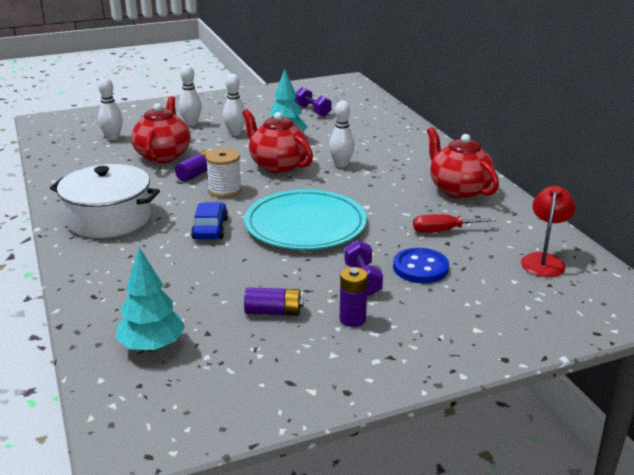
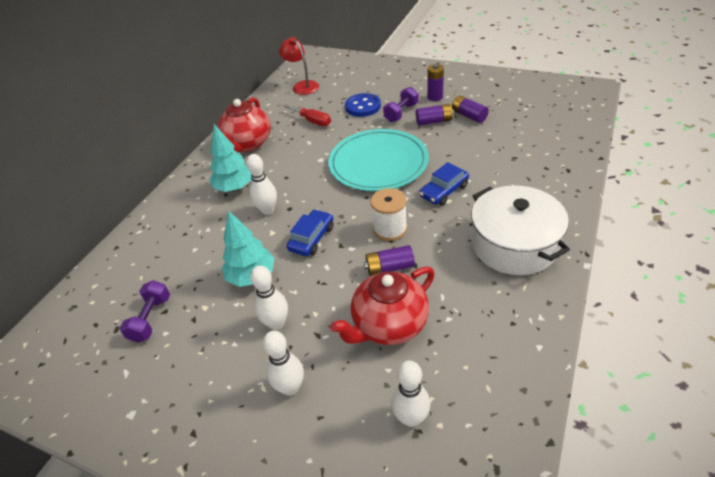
camera: 130 degrees left, 15 degrees up
(152, 346) = (550, 124): turquoise tree -> turquoise tree (235, 187)
(278, 165) = (312, 238): red teapot -> blue car
(307, 286) = (434, 121): none -> purple battery
(544, 260) = (302, 86): red lamp -> red lamp turned 75 degrees clockwise

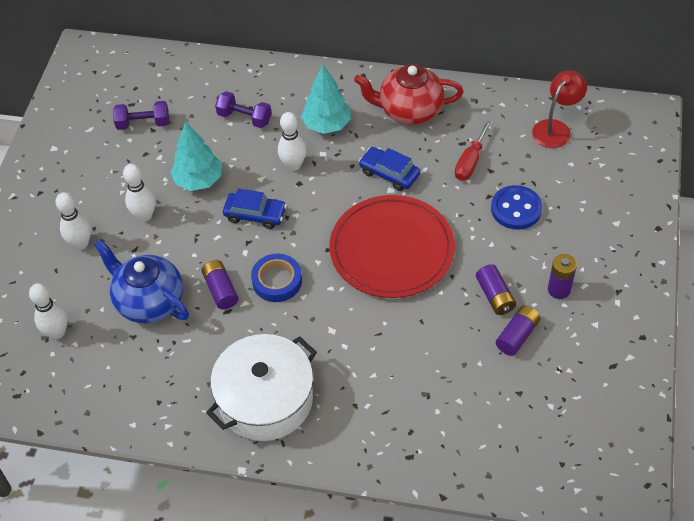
camera: 75 degrees right, 10 degrees up
(378, 163) = (392, 249): turquoise plate -> red plate
(389, 325) = (149, 301): red teapot -> blue teapot
(390, 229) = (277, 281): white spool -> blue tape
(401, 113) = (509, 255): purple dumbbell -> purple dumbbell (244, 118)
(444, 191) = (348, 324): blue car -> blue car (389, 173)

